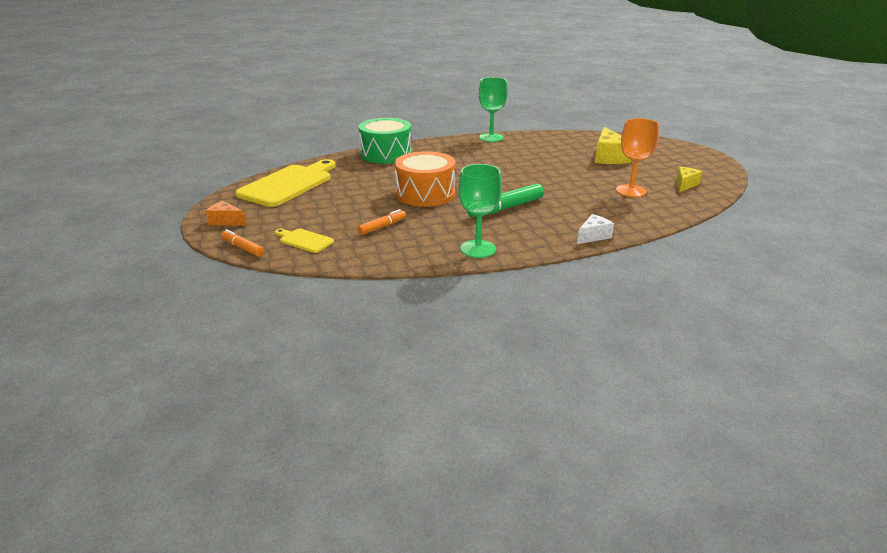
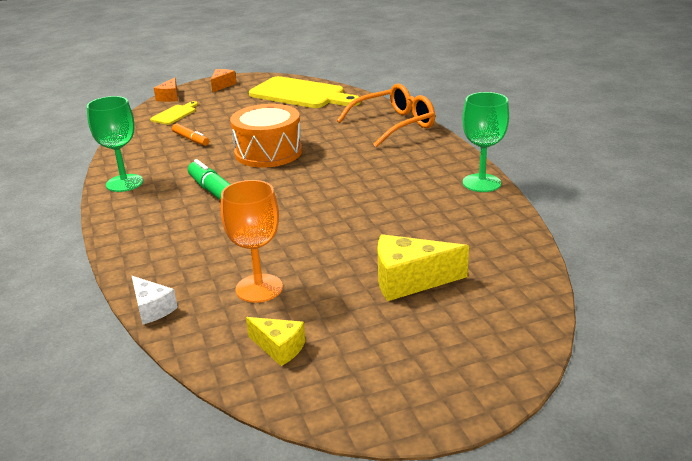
camera: 90 degrees right, 0 degrees up
(243, 248) = (170, 97): orange marker -> orange cheese
(386, 154) = (394, 125): green drum -> orange glasses
(593, 236) = (124, 247): white cheese -> white cheese (152, 309)

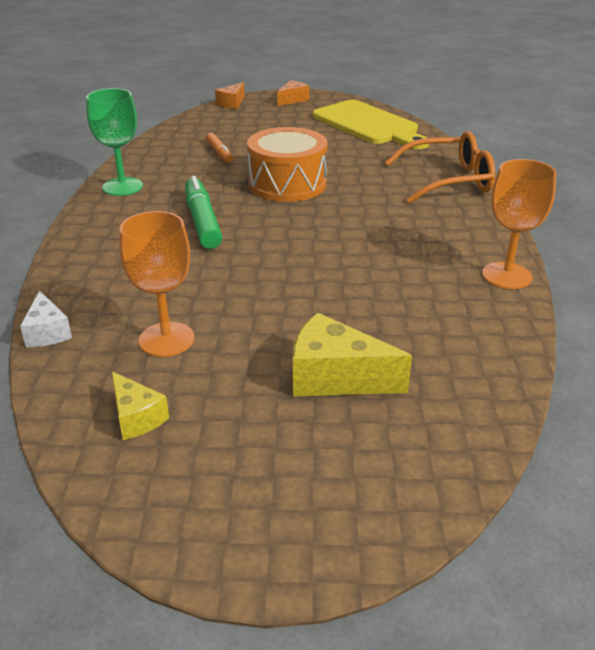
camera: 20 degrees right, 5 degrees up
(175, 114) = (223, 122): yellow cutting board -> none
(481, 183) = (506, 275): green goblet -> orange goblet

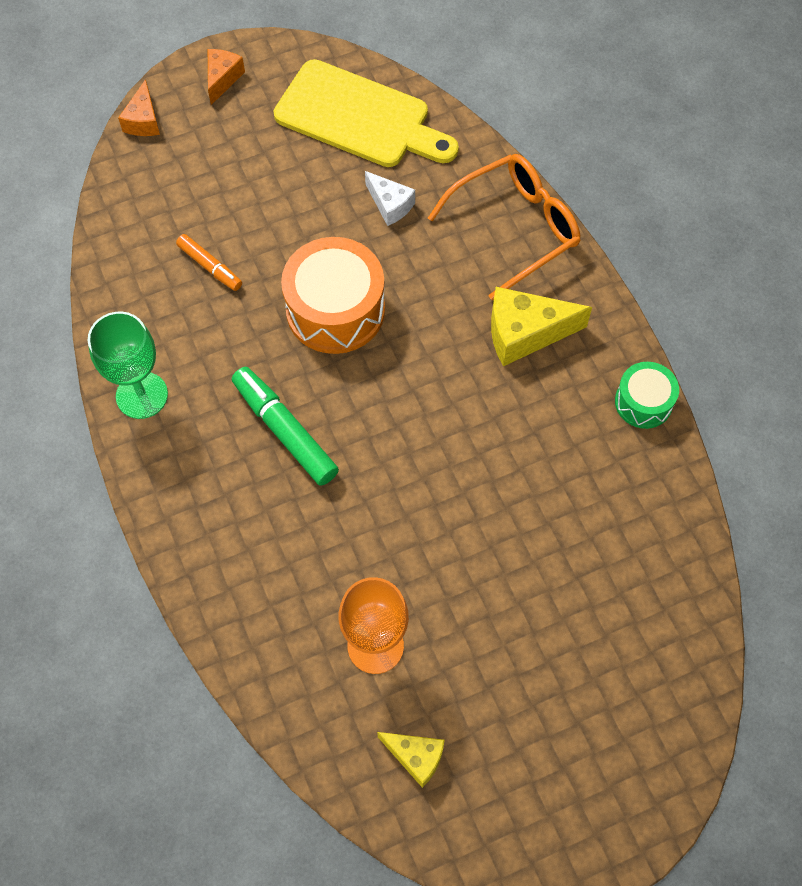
camera: 25 degrees left, 30 degrees up
(47, 332) = (254, 687): white cheese -> white cheese (390, 205)
(335, 378) = (555, 629): yellow cheese -> yellow cheese (525, 333)
(506, 275) = (643, 402): orange goblet -> green drum

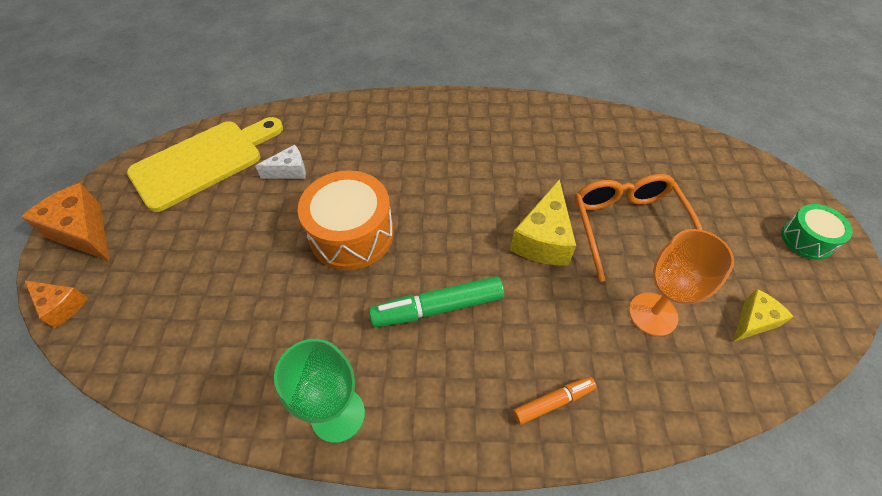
camera: 65 degrees left, 10 degrees down
(210, 267) = (249, 307): orange marker -> orange marker (553, 402)
(222, 79) = (83, 232): orange cheese -> orange cheese, size x1.67
(515, 228) = (359, 116): orange glasses -> orange glasses (627, 227)
(525, 333) = (439, 139): yellow cheese -> yellow cheese (543, 239)
(643, 402) = (519, 105): green drum -> green drum (806, 239)

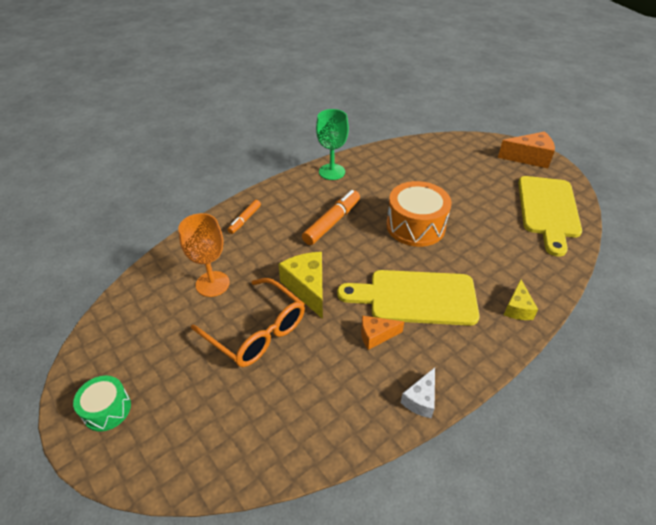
camera: 140 degrees right, 10 degrees down
(61, 306) = (483, 140): orange cheese -> orange cheese (376, 336)
(289, 171) = (499, 234): white cheese -> white cheese (421, 400)
(437, 308) = (332, 222): green marker -> orange marker
(447, 167) = (416, 297): none -> yellow cutting board
(753, 321) = (146, 315): yellow cheese -> yellow cheese (517, 308)

